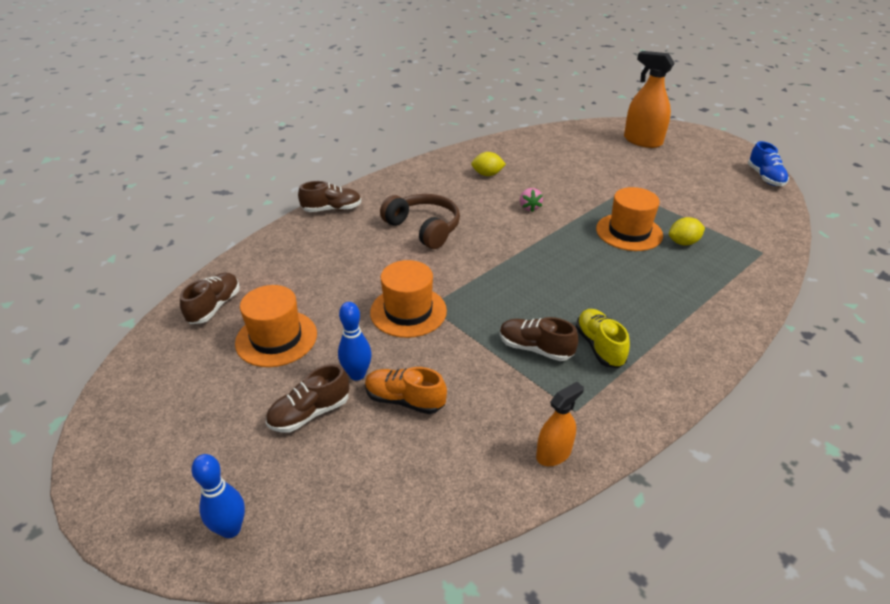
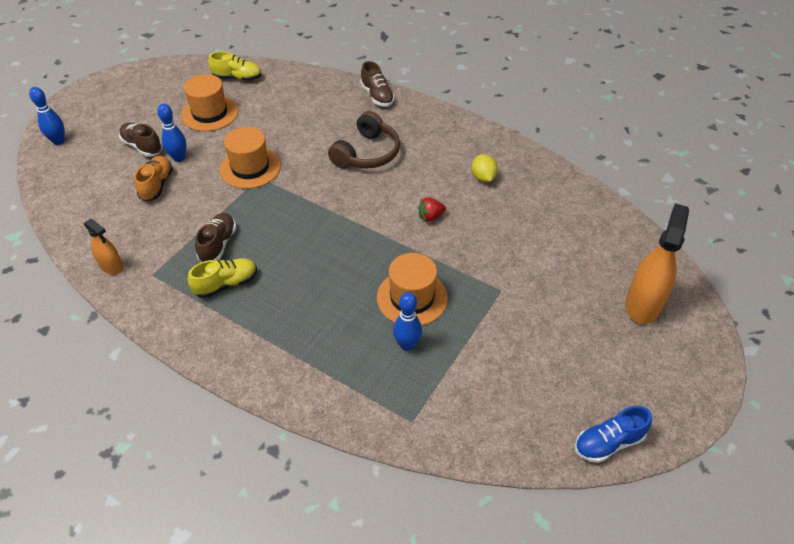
camera: 75 degrees right, 10 degrees up
(214, 307) = (237, 78): brown shoe -> yellow shoe
(529, 207) = (430, 217): pink strawberry -> red strawberry
(683, 242) = (407, 345): yellow lemon -> blue bowling pin

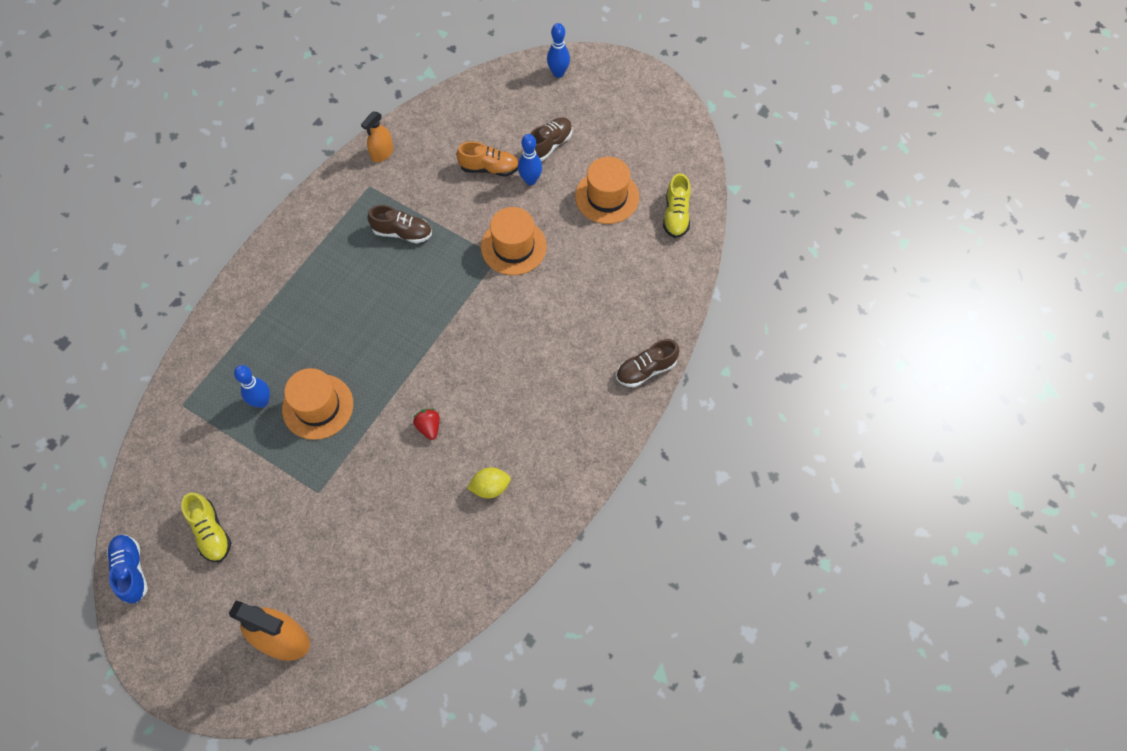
camera: 90 degrees right, 15 degrees up
(226, 284) = (351, 246): yellow shoe -> yellow shoe (211, 532)
(367, 153) = (535, 361): brown headphones -> none

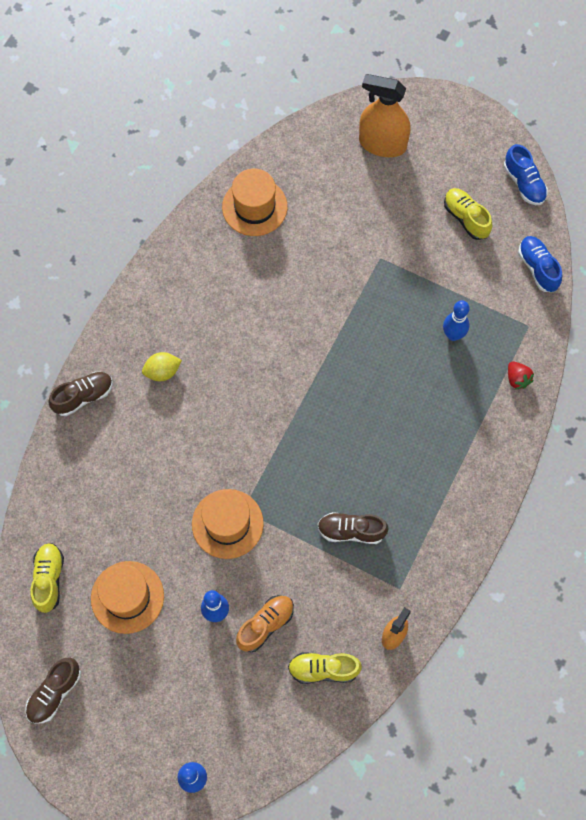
camera: 175 degrees right, 5 degrees up
(151, 466) = (537, 268): none -> blue shoe
(318, 406) = (398, 334): orange hat -> orange hat (254, 207)
(429, 427) = (289, 324): red strawberry -> red strawberry (517, 379)
(445, 134) = (323, 669): none -> yellow shoe
(489, 168) = (265, 625): orange shoe -> orange shoe turned 135 degrees clockwise
(490, 487) = (225, 274): yellow lemon -> yellow lemon (162, 372)
(549, 145) = (197, 664): brown shoe -> brown shoe (54, 693)

